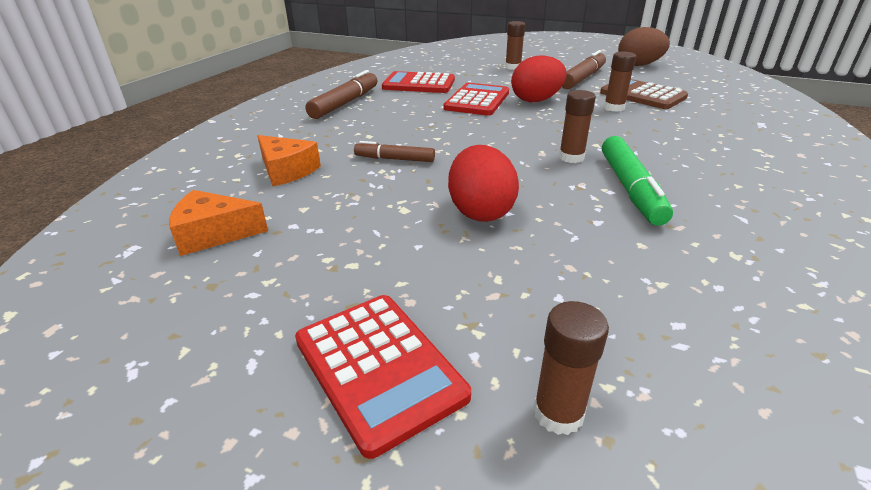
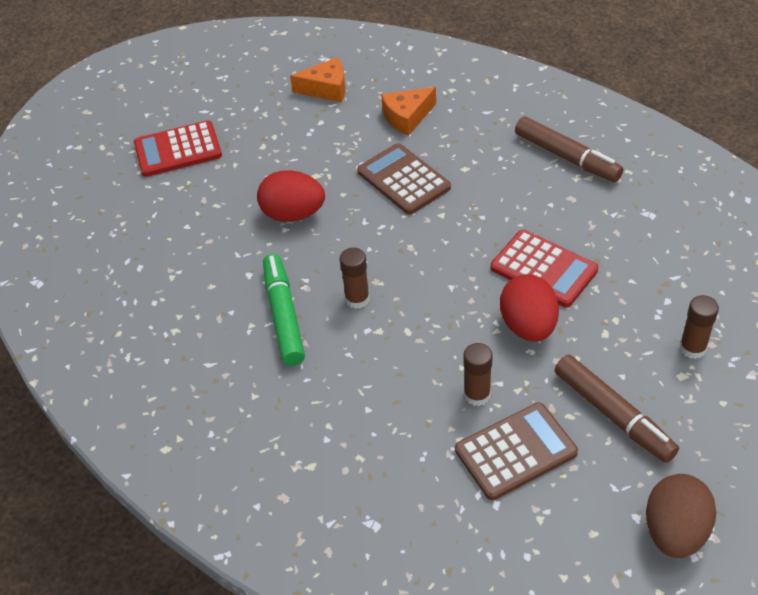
camera: 110 degrees right, 15 degrees up
(214, 234) = (326, 89): orange cheese -> orange cheese turned 75 degrees clockwise
(394, 159) = (403, 180): brown marker -> brown calculator
(419, 84) = (626, 227): red calculator -> none
(558, 413) = (120, 201): brown glue stick -> none
(630, 188) = (284, 315): green marker -> green marker turned 60 degrees clockwise

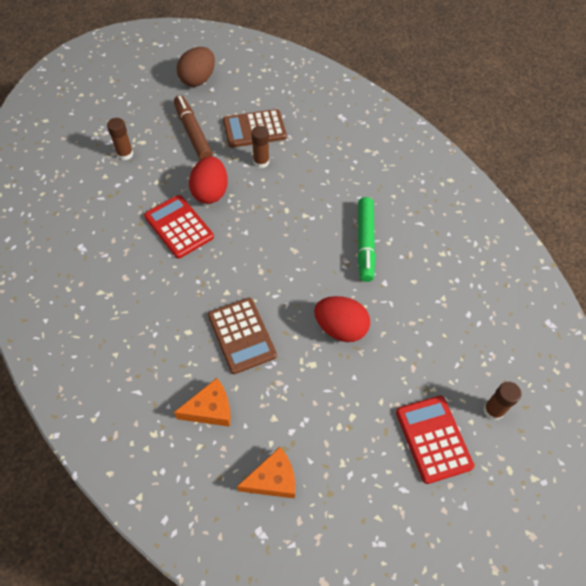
camera: 170 degrees left, 10 degrees up
(178, 150) = (433, 439): red calculator -> red calculator turned 105 degrees counterclockwise
(326, 89) = (273, 479): orange cheese -> orange cheese turned 150 degrees clockwise
(357, 299) = (312, 241): brown glue stick -> brown glue stick (493, 410)
(567, 157) = (103, 317): brown marker -> none

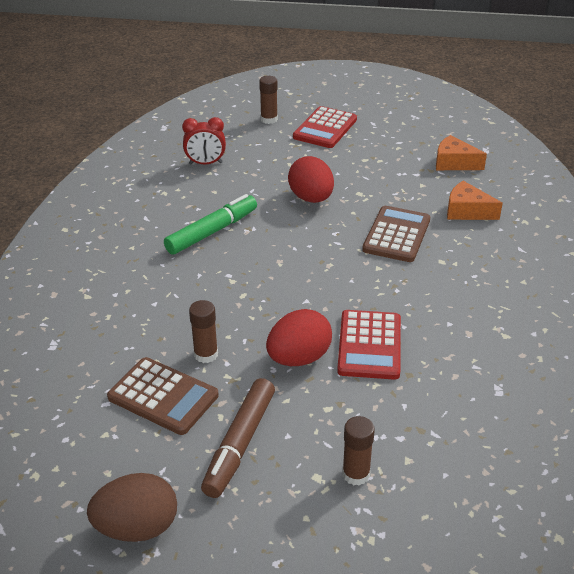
camera: 135 degrees left, 20 degrees down
(459, 306) = (205, 163): none -> red clock

